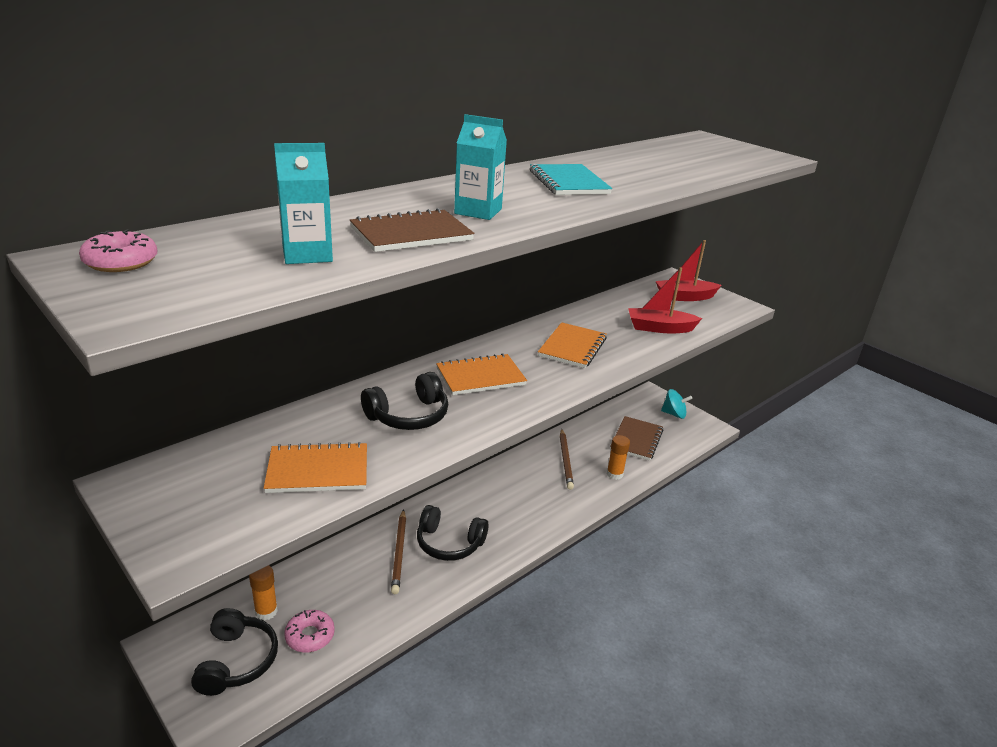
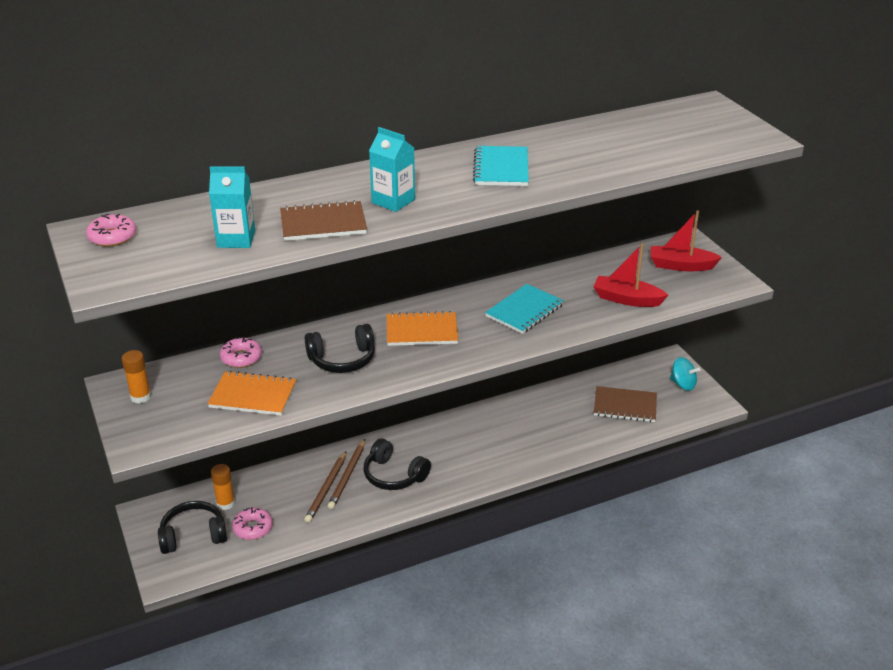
camera: 20 degrees right, 5 degrees up
(236, 661) = (193, 535): black headphones -> black headphones turned 120 degrees counterclockwise
(284, 428) = (241, 358): none -> pink donut
(566, 460) = (539, 416): brown pencil -> brown pencil (326, 489)
(572, 347) = (524, 310): orange notebook -> turquoise notebook
(614, 474) = (582, 437): orange glue stick -> orange glue stick (140, 397)
(636, 439) = (625, 406): brown notebook -> brown notebook turned 60 degrees clockwise

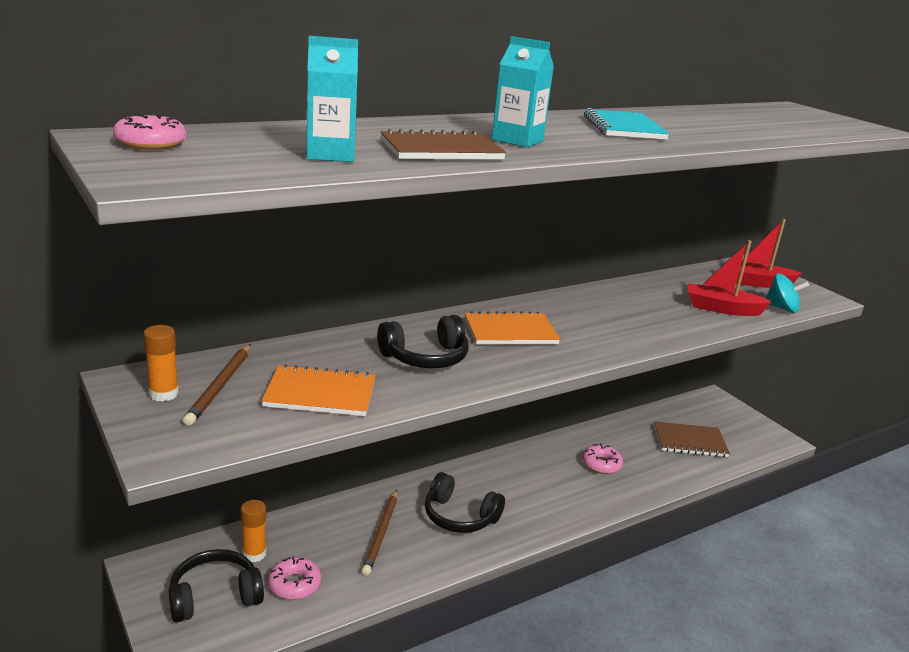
camera: 10 degrees left, 10 degrees down
(241, 358) = (295, 353): pink donut -> pink donut (601, 464)
(348, 476) = (404, 518): brown pencil -> brown pencil (220, 386)
(524, 310) = (618, 316): turquoise notebook -> none
(683, 384) = (738, 421): turquoise spinning top -> turquoise spinning top (781, 308)

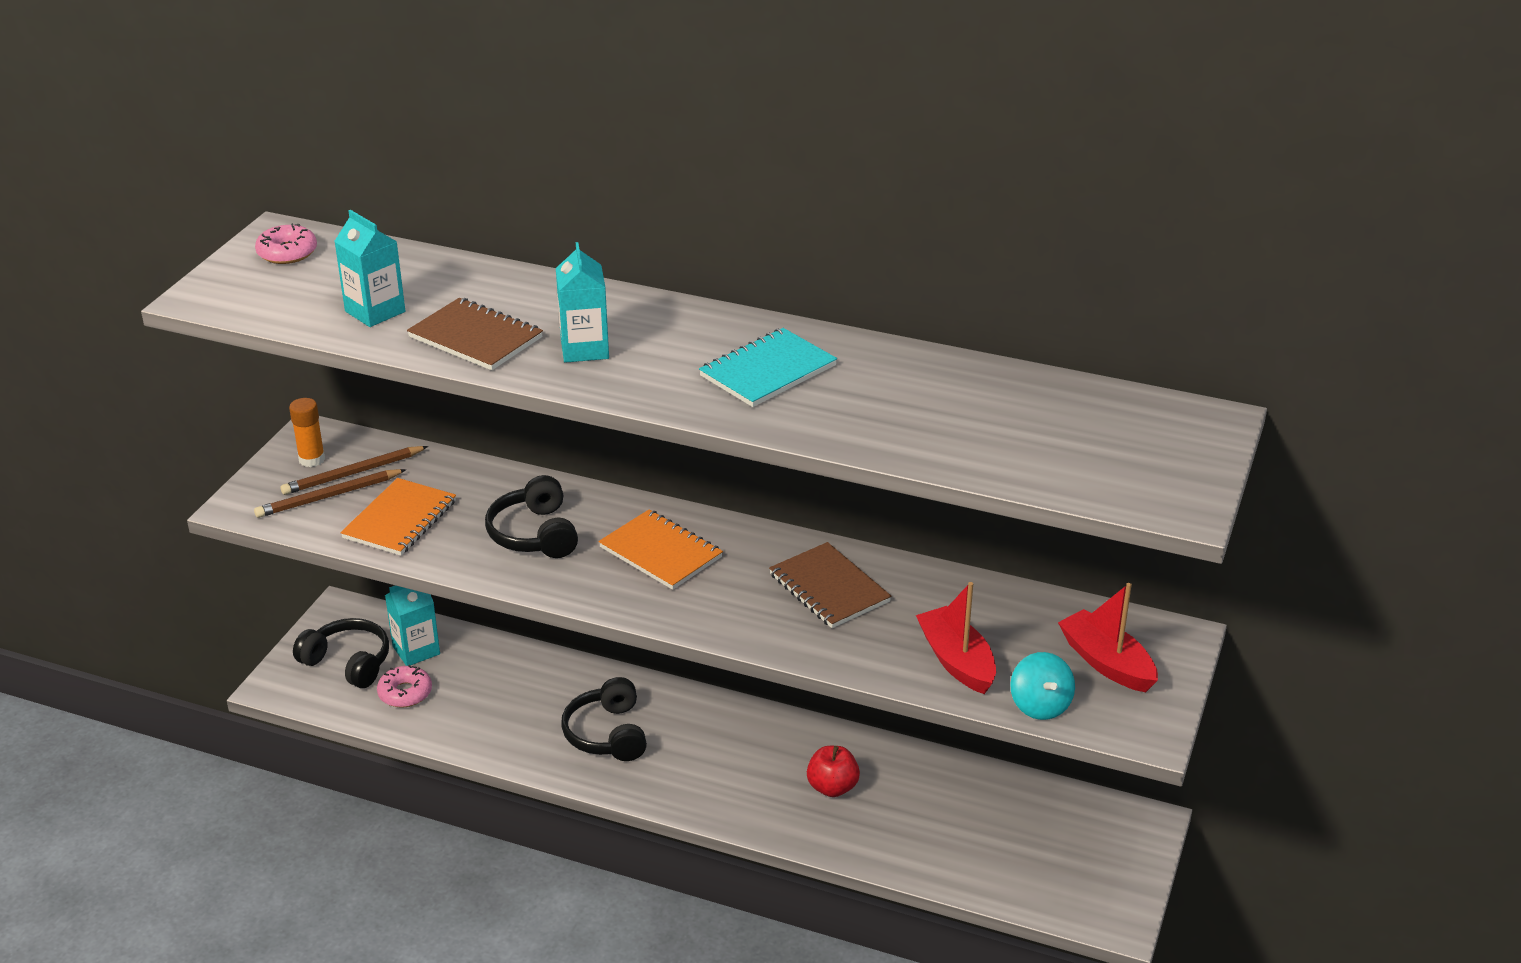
camera: 55 degrees right, 10 degrees up
(254, 554) = (416, 650): orange glue stick -> turquoise carton
(320, 394) = (399, 520): orange notebook -> orange notebook turned 60 degrees clockwise
(381, 533) = (524, 701): brown pencil -> brown pencil (329, 496)
(425, 357) = (535, 534): black headphones -> black headphones turned 45 degrees clockwise
(601, 464) = (832, 787): pink donut -> red apple
(689, 441) = (988, 839): brown notebook -> brown notebook (829, 588)

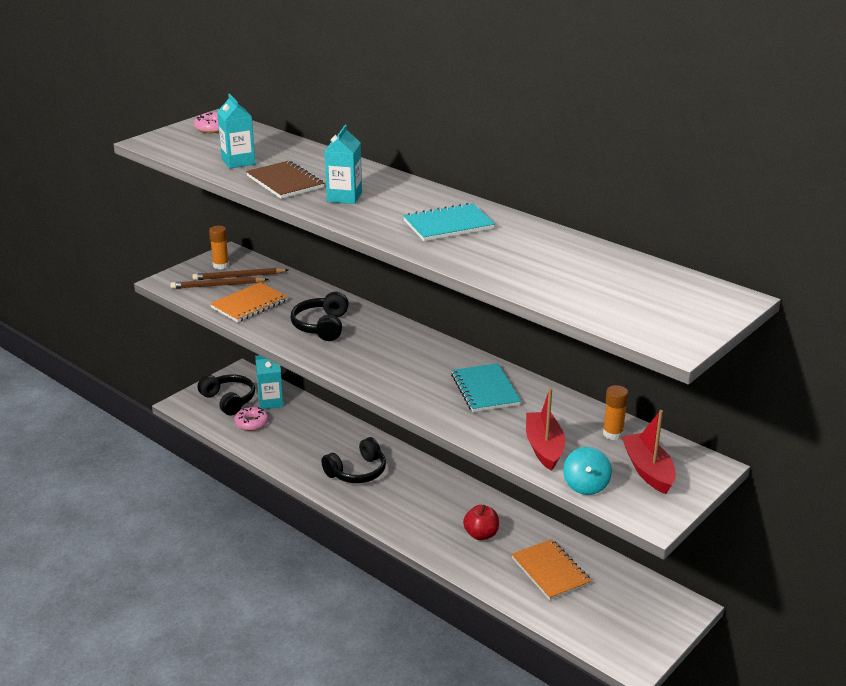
camera: 20 degrees right, 5 degrees down
(607, 734) = (357, 471): black headphones -> black headphones turned 135 degrees counterclockwise
(660, 552) = (391, 350): orange notebook -> orange notebook (550, 571)
(829, 588) = (485, 390): brown notebook -> turquoise notebook
(1034, 618) = (613, 434): none -> orange glue stick

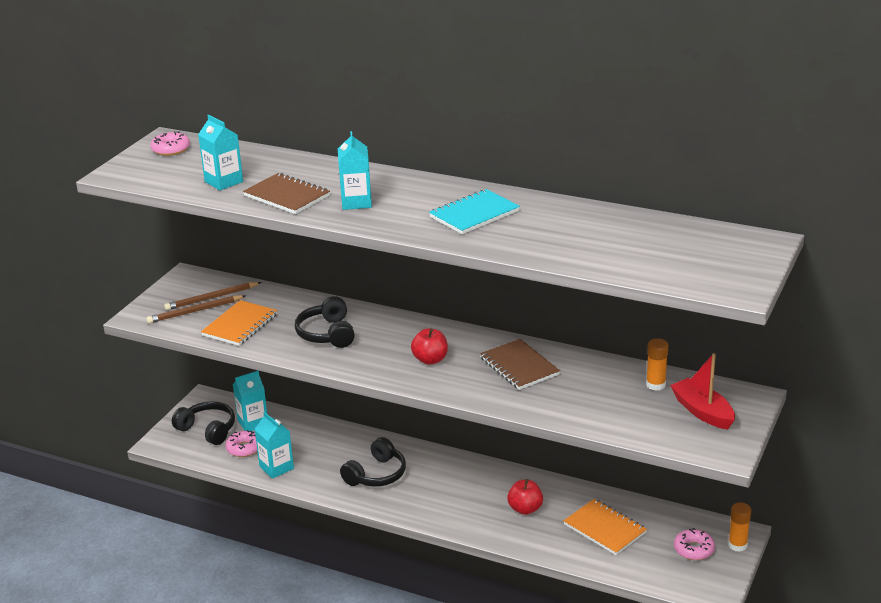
camera: 15 degrees left, 0 degrees up
(221, 265) = (185, 290): orange glue stick -> orange glue stick (737, 545)
(271, 446) = (276, 467): none -> turquoise carton
(403, 367) = (430, 360): none -> red apple
(485, 390) = (519, 366): turquoise notebook -> brown notebook
(544, 447) = (601, 410): red boat -> none
(586, 485) = (655, 436): turquoise spinning top -> none
(631, 613) = (693, 549): none -> pink donut

